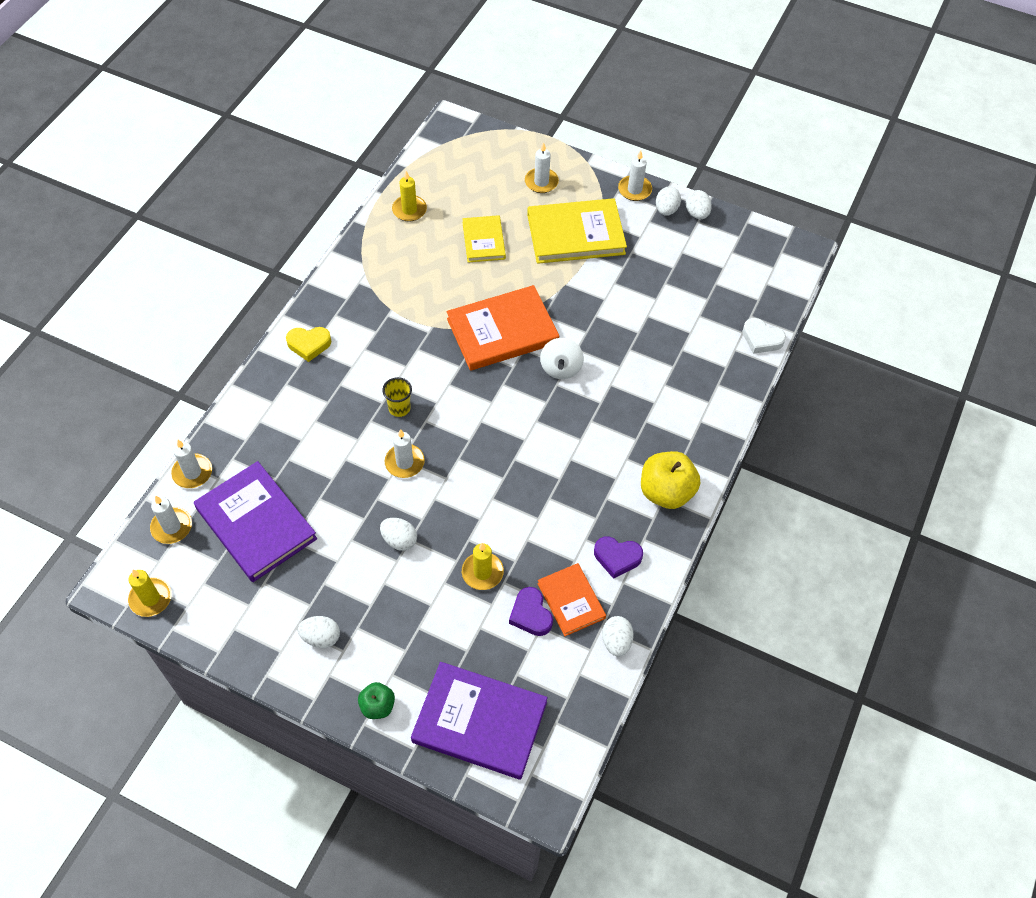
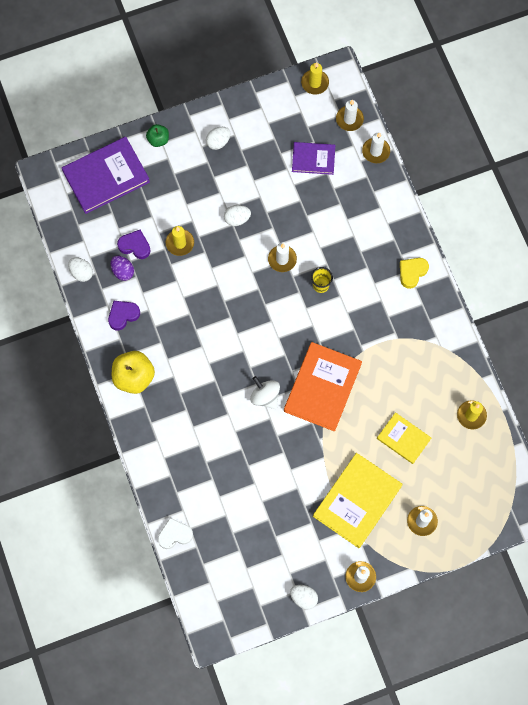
camera: 135 degrees right, 15 degrees up
(256, 524) = (313, 159): purple book -> purple book, size x0.58
(571, 601) = (123, 271): orange book -> purple egg
(666, 210) = (324, 580): white egg -> none

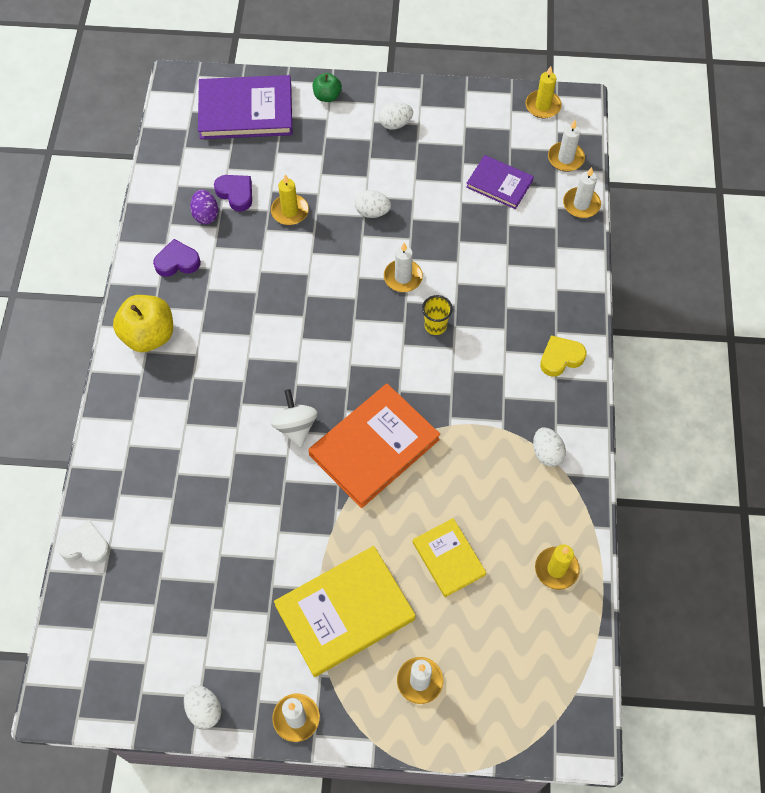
camera: 25 degrees right, 10 degrees down
(81, 272) = (158, 197): white egg -> white egg (546, 453)

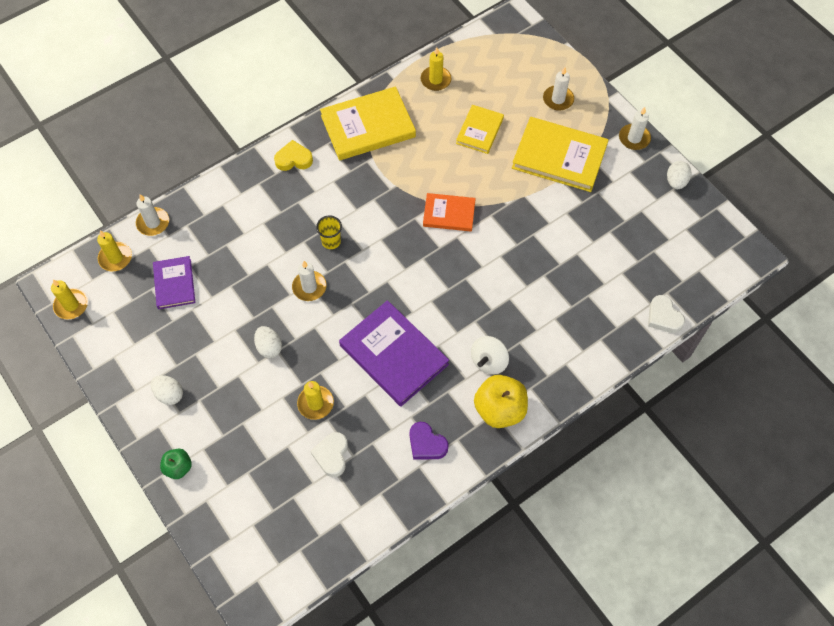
camera: 130 degrees left, 0 degrees up
(206, 215) = (369, 460): purple egg -> none
(236, 194) = (332, 455): purple heart -> white heart
(246, 111) = (243, 519): purple book -> purple book (393, 355)
(295, 427) = (477, 266): white spinning top -> white spinning top (489, 361)
(374, 447) = (449, 214): orange book -> orange book, size x0.58
(546, 453) = (368, 126): white egg -> yellow book
(560, 358) = (293, 159): yellow heart -> yellow heart turned 150 degrees clockwise
(565, 158) = (115, 258): white candle -> yellow candle

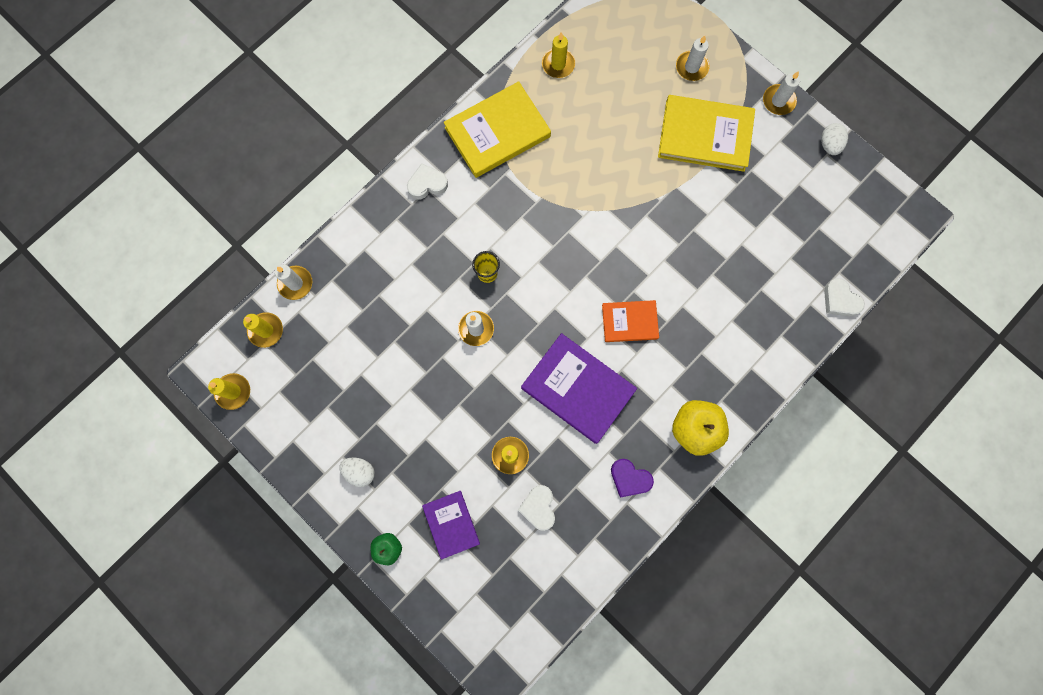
camera: 10 degrees left, 15 degrees up
(174, 284) = (335, 349): purple book -> purple book (451, 524)
(269, 347) = (449, 402): white egg -> none
(293, 159) = (427, 184): yellow heart -> white heart
(449, 214) = (603, 221): orange book -> orange book (629, 322)
(479, 131) = (616, 118): yellow book -> none
(489, 361) = (674, 379): white spinning top -> none

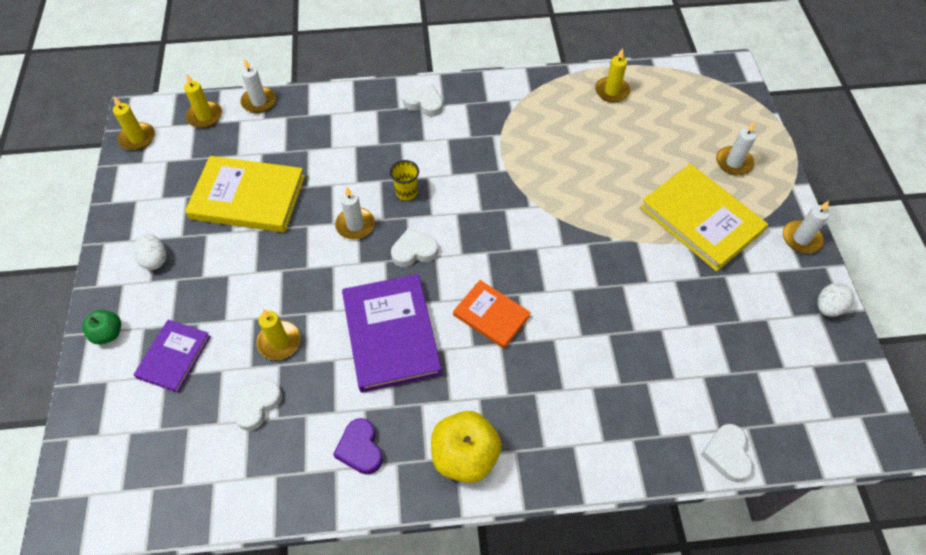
camera: 40 degrees right, 20 degrees down
(497, 132) = (515, 105): yellow book -> yellow book (248, 197)
(536, 315) = (414, 251): none -> white heart

